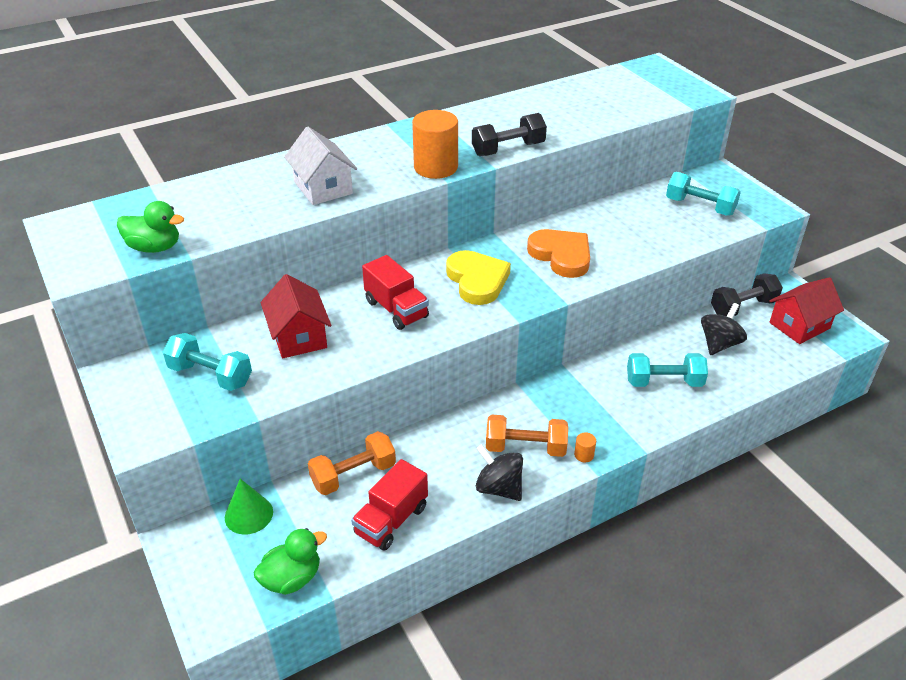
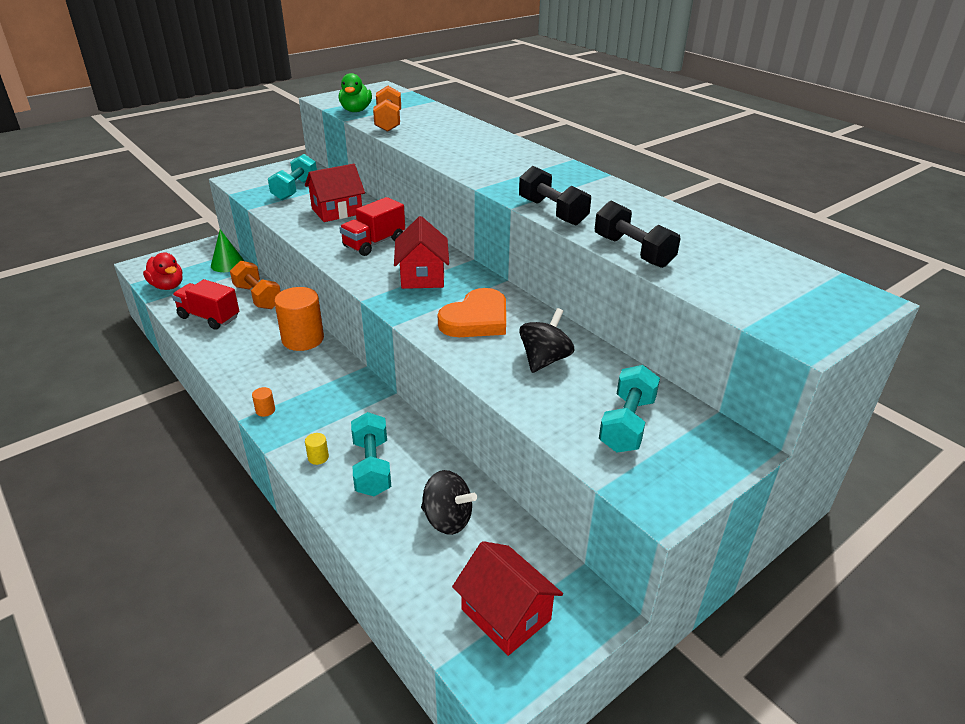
camera: 80 degrees right, 5 degrees down
(292, 578) = (167, 286): green duck -> red duck
(323, 187) = (448, 146): white house -> none
(436, 167) = (499, 183): orange cylinder -> orange cylinder (303, 339)
(477, 280) = (422, 276): yellow heart -> red house
(499, 488) = (232, 364): black spinning top -> black spinning top (544, 360)
(525, 448) = (278, 375): orange dumbbell -> orange dumbbell (388, 122)
(652, 415) = (318, 457): none -> yellow cylinder
(743, 307) = (532, 549): black dumbbell -> black dumbbell (633, 251)

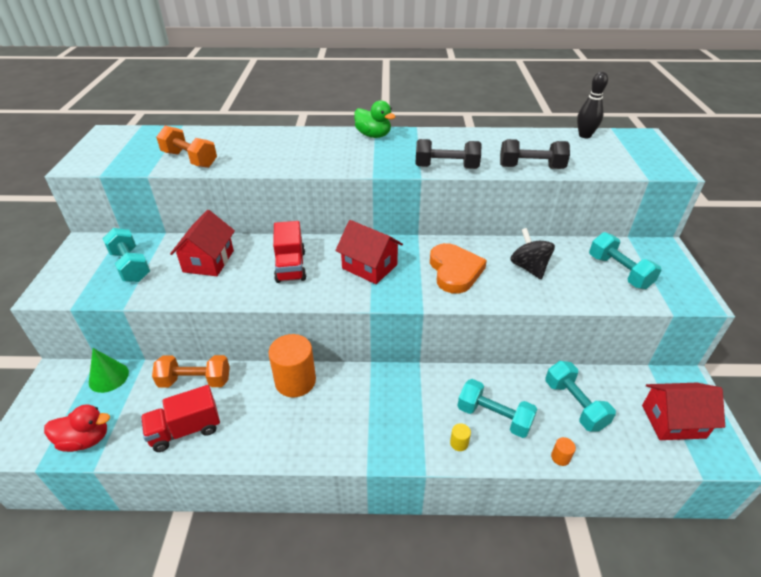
camera: 50 degrees left, 5 degrees up
(265, 410) = (370, 450): orange cylinder -> orange cylinder (560, 457)
(356, 111) = (136, 163): green duck -> green duck (373, 135)
(447, 519) = (574, 405): black spinning top -> turquoise dumbbell
(779, 261) = (584, 135): none -> black bowling pin

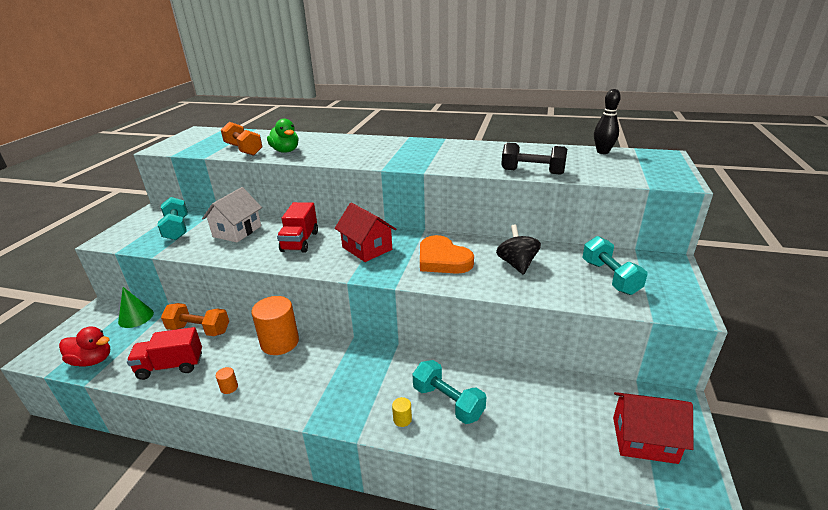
camera: 15 degrees right, 10 degrees down
(209, 261) = (237, 231): red house -> white house
(373, 135) = (403, 142): green duck -> green duck (285, 151)
(446, 167) = (452, 167): black dumbbell -> none
(455, 271) = (443, 259): orange heart -> orange heart turned 135 degrees clockwise
(560, 457) = (501, 451): orange cylinder -> orange cylinder (229, 387)
(574, 405) = (537, 405): turquoise dumbbell -> none

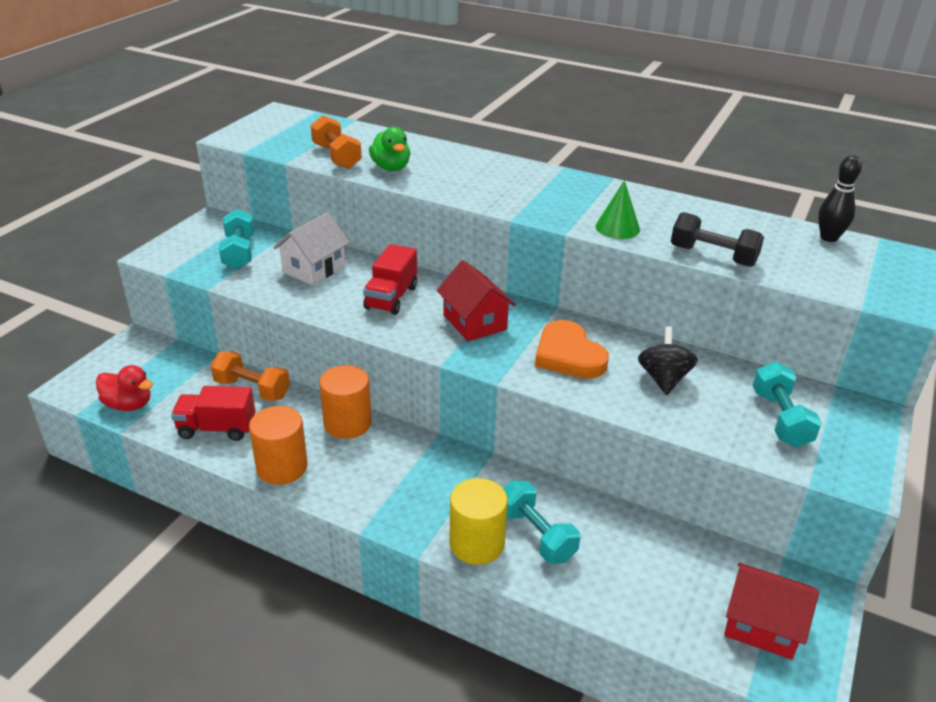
camera: 10 degrees right, 5 degrees up
(136, 317) = (178, 358): green cone -> green cone (617, 228)
(229, 387) = (282, 467): orange cylinder -> orange cylinder, size x2.47
(402, 419) = (477, 544): yellow cylinder -> yellow cylinder, size x2.47

